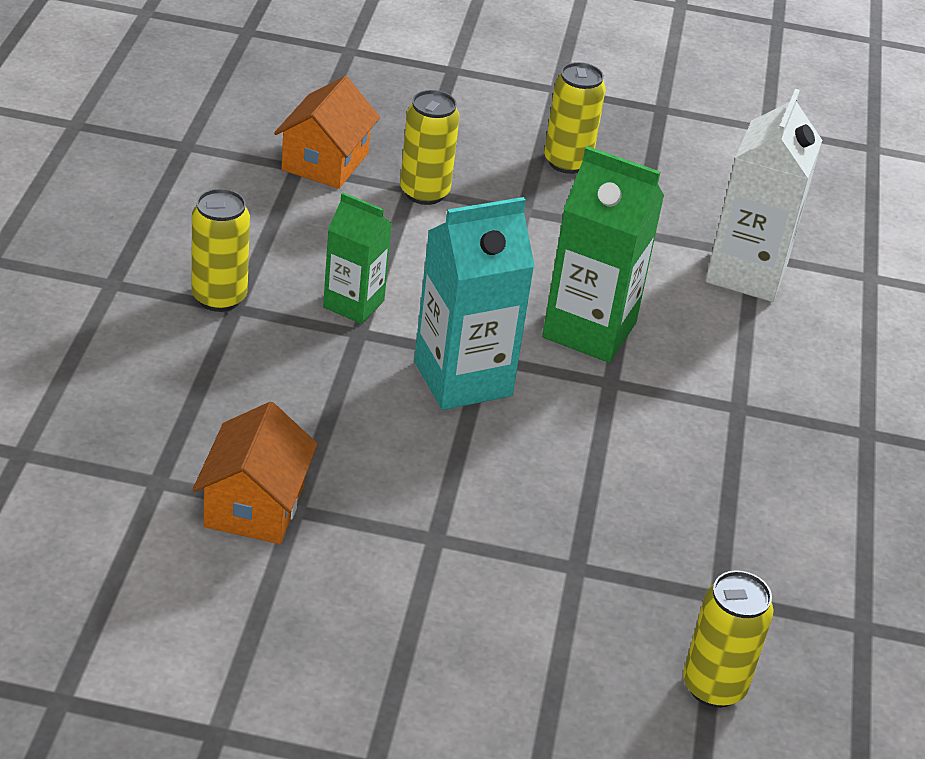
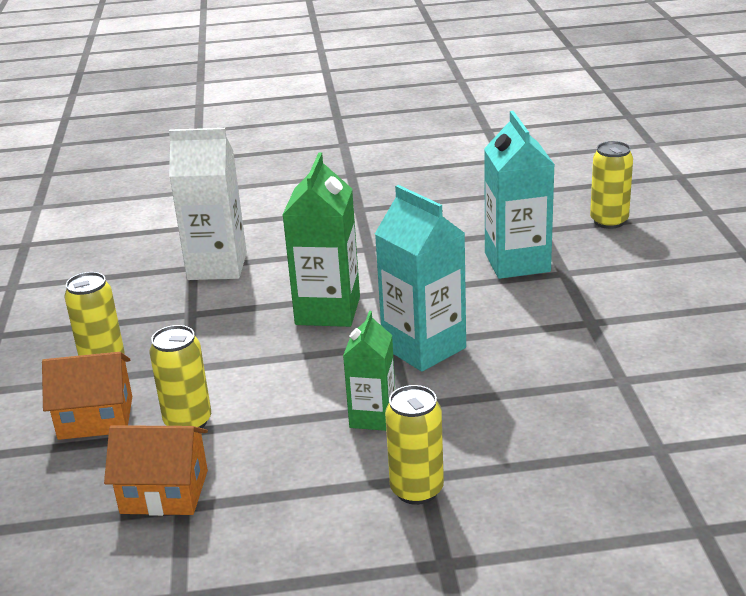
camera: 100 degrees left, 10 degrees down
(254, 505) = (636, 398): orange house -> orange house (95, 418)
(629, 532) = (517, 262): none -> turquoise carton

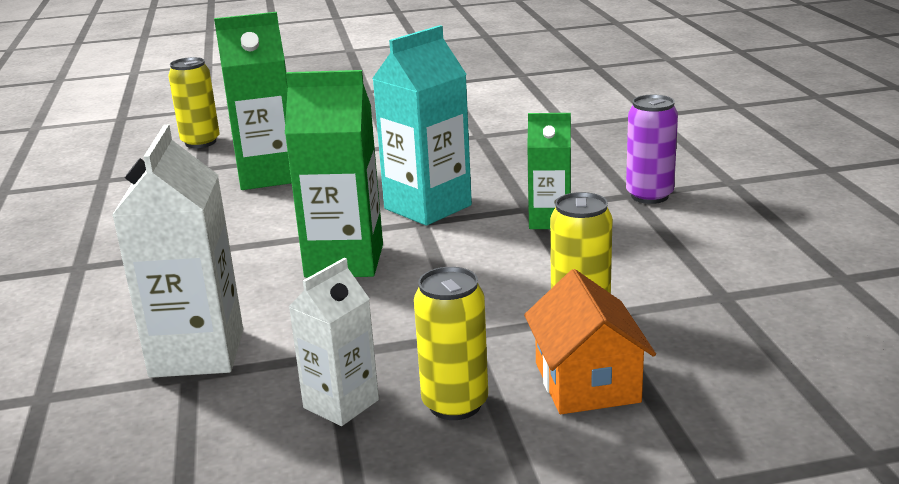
camera: 95 degrees left, 5 degrees down
(129, 321) = (341, 404): none -> white carton
(164, 492) = (706, 309): orange house -> none
(417, 490) = (649, 196): yellow can -> purple can
(517, 262) = (268, 176): turquoise carton -> green carton

